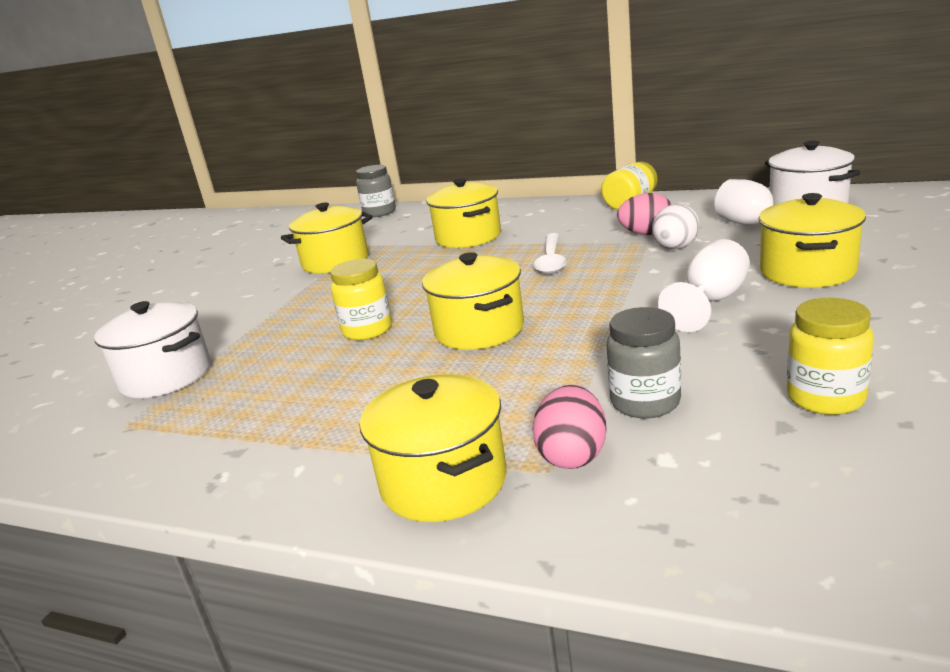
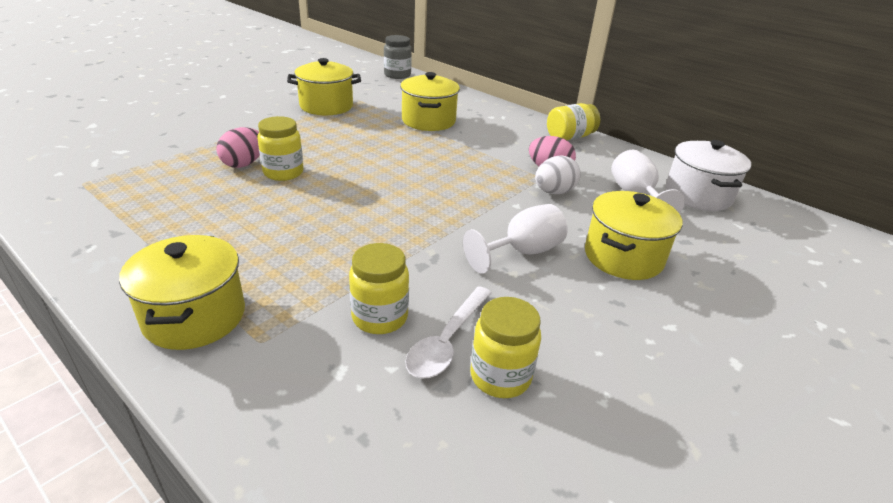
camera: 15 degrees right, 10 degrees up
(166, 376) = (140, 156): white pot -> none
(479, 330) = (348, 204): yellow pot -> none
(551, 260) = (458, 165): white spoon -> white spoon (447, 341)
(572, 455) = (288, 336): pink egg -> pink egg (244, 164)
(645, 402) = (380, 317): grey jar -> yellow jar

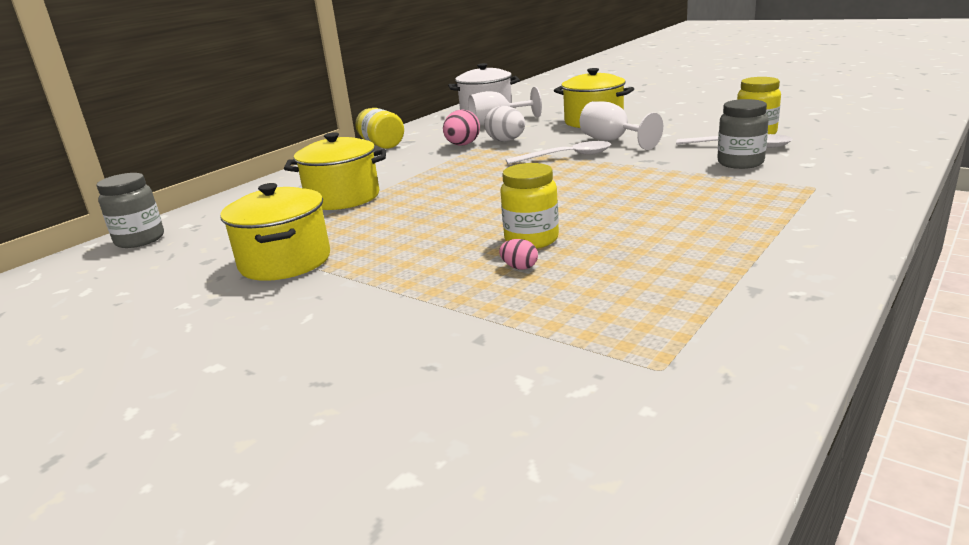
camera: 90 degrees left, 10 degrees down
(194, 316) = (822, 212): yellow pot -> none
(244, 164) = (519, 267): pink egg -> pink egg, size x0.53
(380, 317) = (740, 163): yellow jar -> grey jar
(476, 215) = (566, 156): none -> white spoon

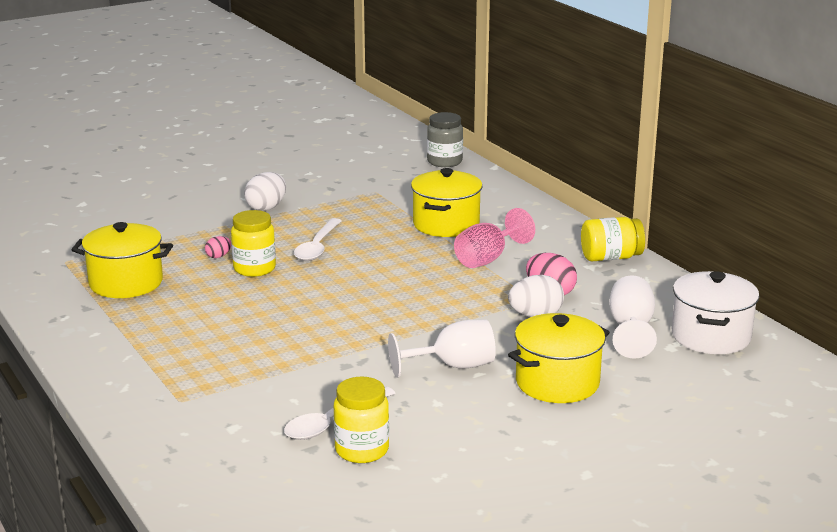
camera: 110 degrees right, 0 degrees up
(285, 262) = (334, 198): yellow pot -> yellow pot (126, 283)
(338, 290) = (266, 208): none -> white egg
(414, 170) = (487, 259): none -> pink goblet
(566, 156) = (430, 329): white spoon -> white spoon (317, 247)
(740, 163) = (285, 398): grey jar -> none

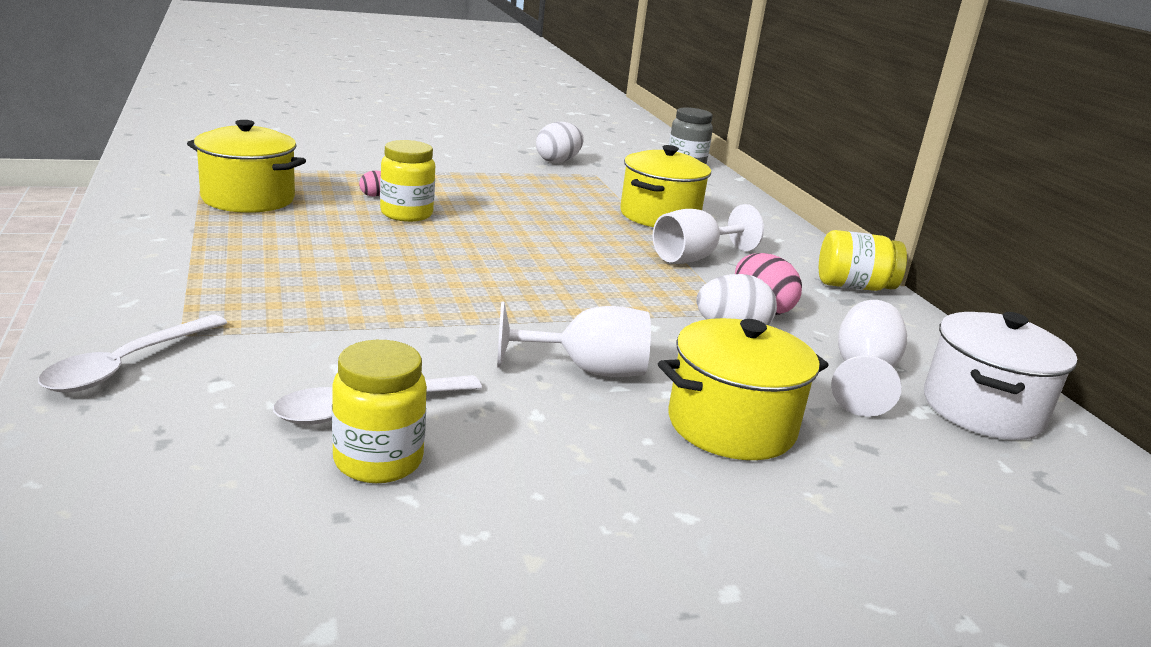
camera: 10 degrees right, 0 degrees up
(266, 208) = (465, 165): white egg -> white egg (558, 161)
(317, 247) = (495, 208): white spoon -> white spoon (127, 364)
(487, 259) = (694, 257): pink goblet -> white goblet

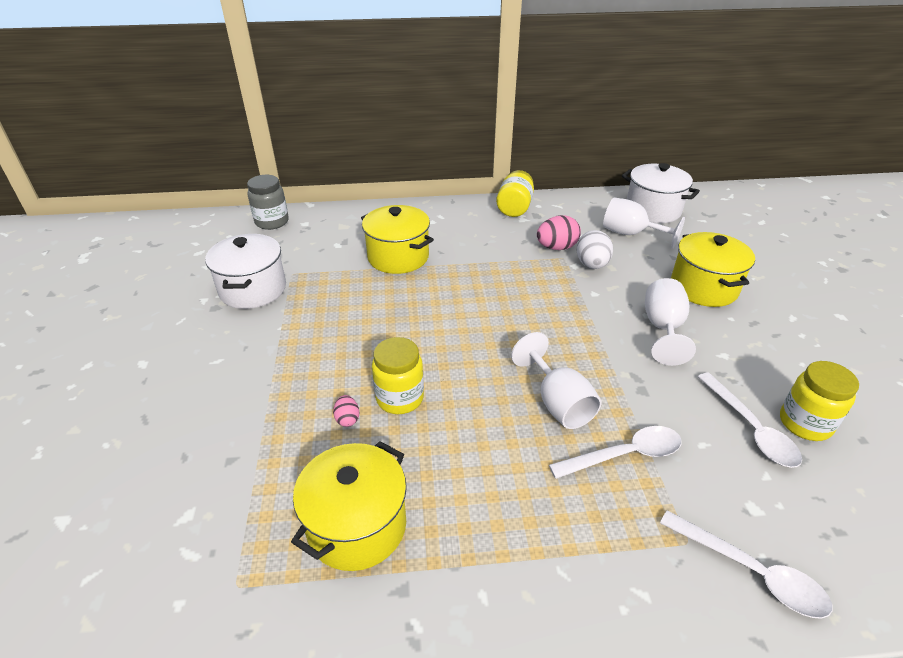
camera: 75 degrees left, 15 degrees up
(320, 313) = (624, 455): none -> white spoon
(558, 161) = (253, 289): white egg -> white pot
(694, 257) = (479, 257): white goblet -> white goblet (558, 403)

